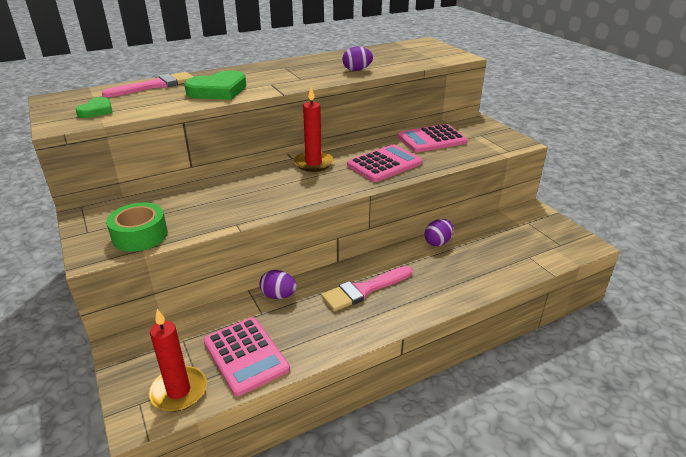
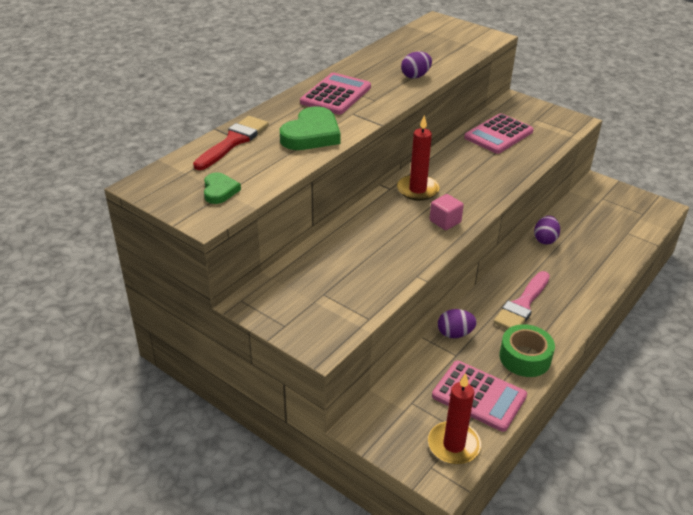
camera: 25 degrees left, 5 degrees up
(140, 235) = (342, 314): green tape -> green tape (525, 358)
(155, 85) = (233, 141): pink brush -> red brush
(309, 190) = (445, 221): none -> pink cube
(384, 164) = (483, 174): pink calculator -> pink calculator (335, 95)

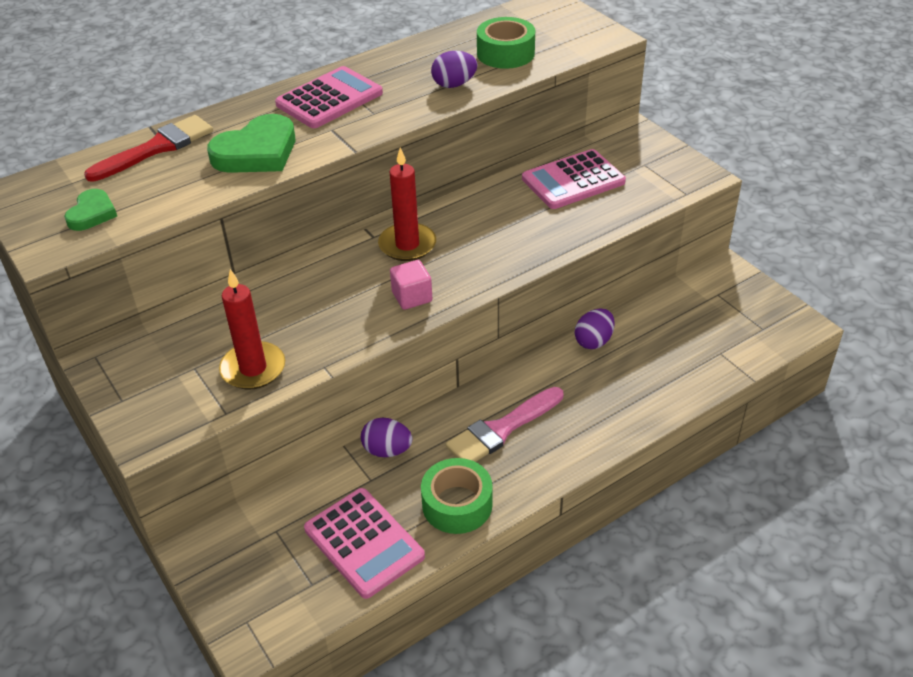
camera: 20 degrees right, 5 degrees up
(434, 54) = (505, 53): none -> green tape
(453, 445) = (291, 600): red candle -> red candle (253, 368)

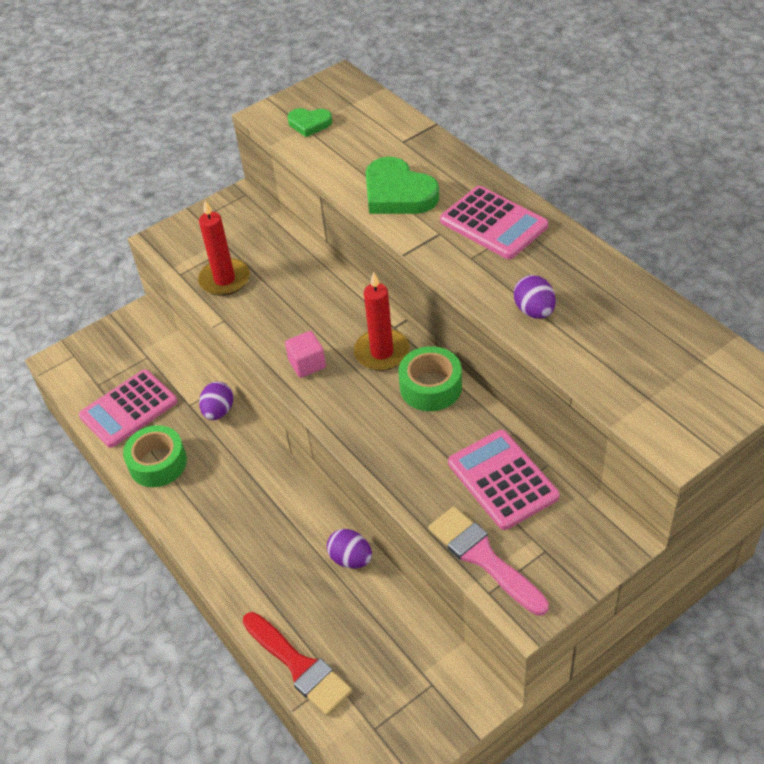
camera: 90 degrees right, 5 degrees up
(157, 148) = (401, 135): red brush -> red brush (299, 666)
(502, 429) = (237, 488): pink brush -> pink brush (483, 557)
(505, 53) = (611, 348): green tape -> green tape (430, 387)

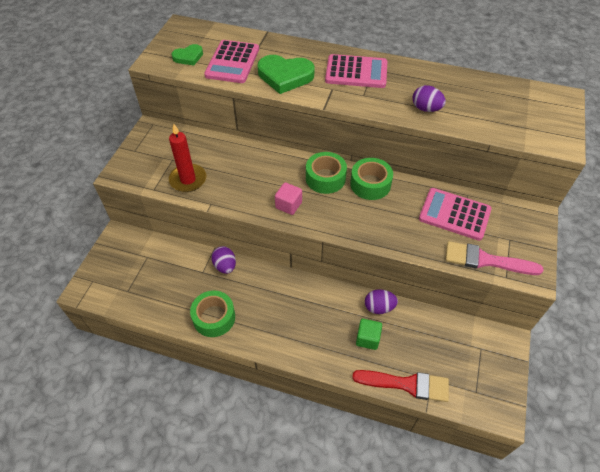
camera: 40 degrees left, 5 degrees up
(129, 409) = (163, 295): pink calculator -> pink calculator (232, 62)
(303, 587) = (367, 338): none -> green cube
(382, 352) = (325, 178): red candle -> green tape

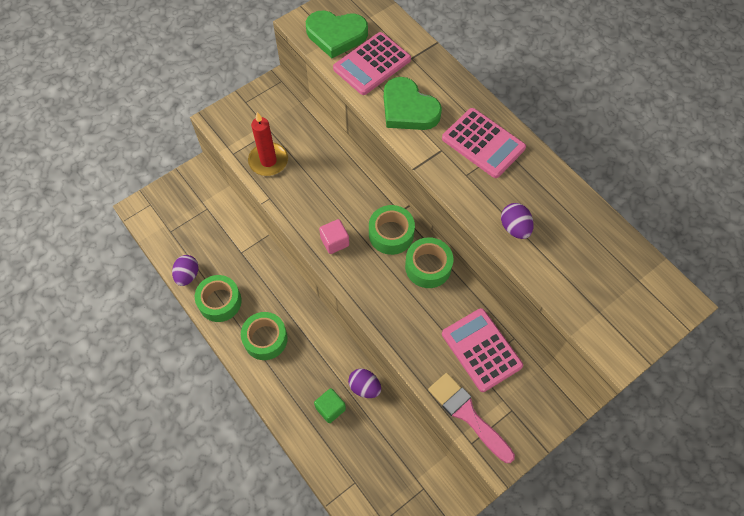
camera: 35 degrees right, 10 degrees up
(188, 57) = (336, 35): green heart -> green heart, size x1.76
(225, 266) = (263, 259): purple egg -> purple egg (187, 275)
(274, 321) = (265, 339): none -> green tape
(406, 384) = (329, 471): red brush -> none

